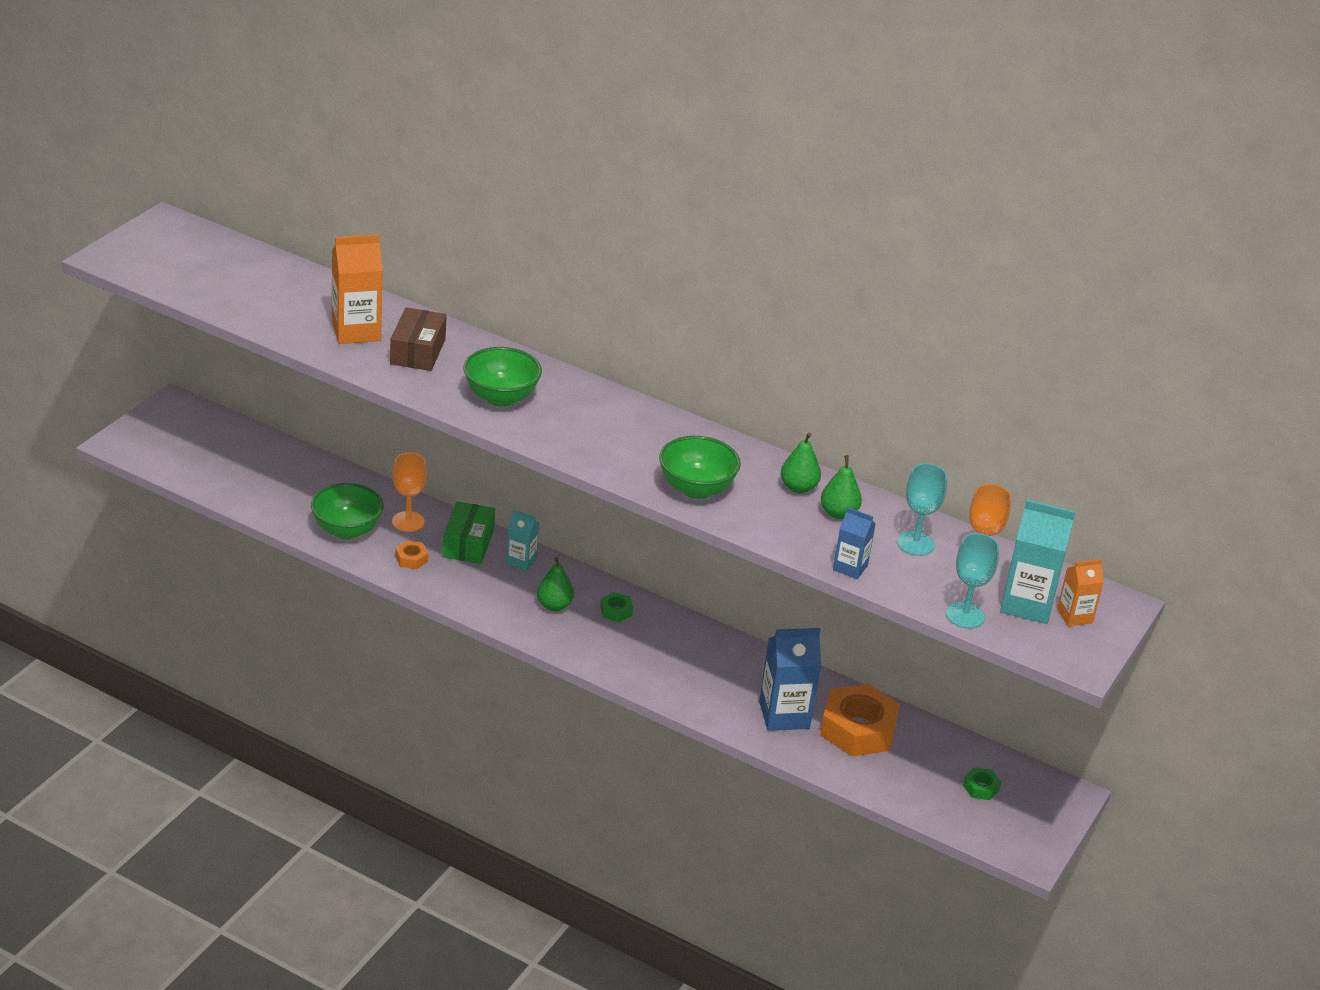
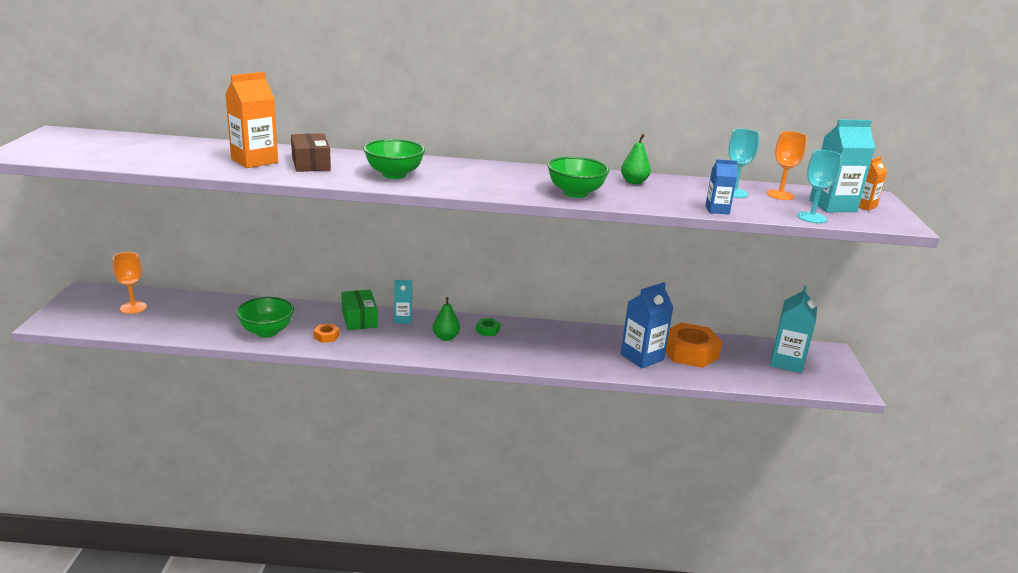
camera: 25 degrees left, 10 degrees down
(408, 522) = (308, 316): orange goblet -> orange goblet (133, 308)
(838, 513) = (673, 188): green pear -> none
(981, 788) = (786, 362): green nut -> turquoise carton

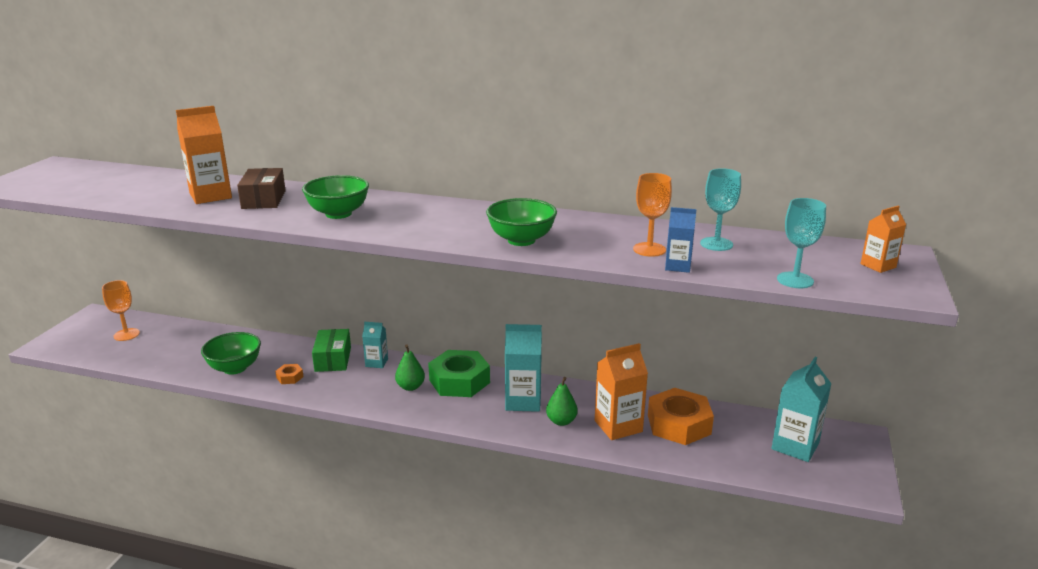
camera: 15 degrees right, 0 degrees up
(487, 330) = (459, 381): green nut -> green nut, size x2.29
(634, 182) = (602, 227): green pear -> green pear (561, 421)
(642, 357) = (618, 426): blue carton -> orange carton
(780, 195) = (774, 248): orange goblet -> orange goblet (649, 249)
(832, 206) = (835, 265): turquoise carton -> turquoise carton (523, 401)

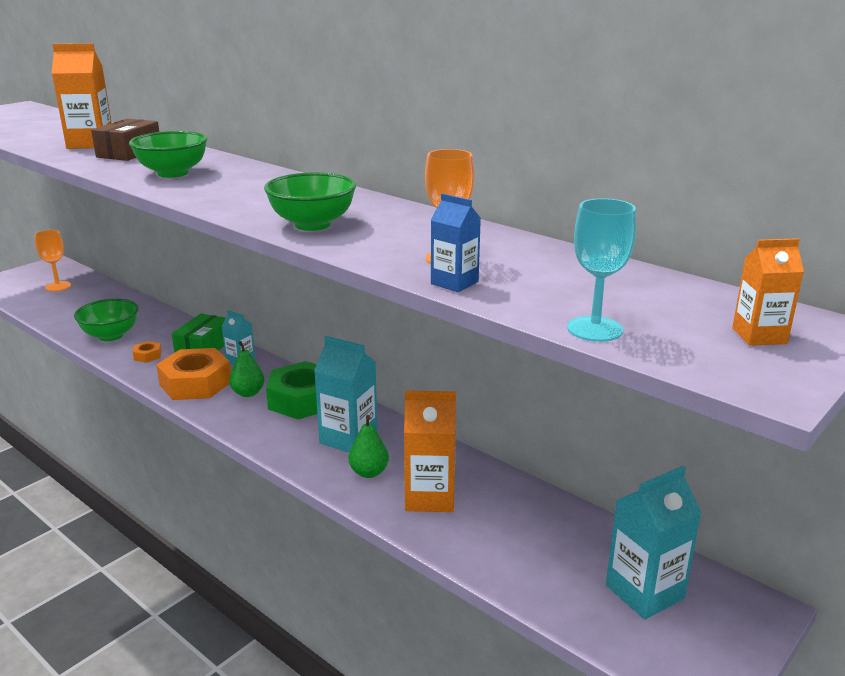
camera: 25 degrees right, 0 degrees up
(678, 424) = (508, 516): orange nut -> orange nut (195, 383)
(716, 244) = (548, 267): turquoise goblet -> none

